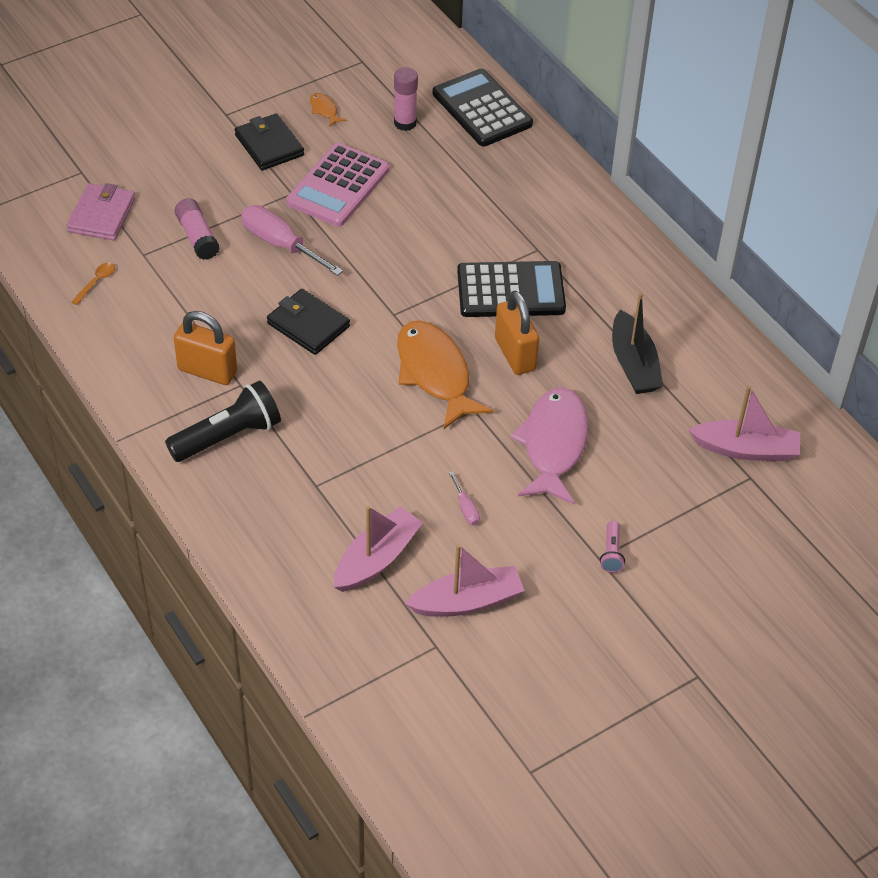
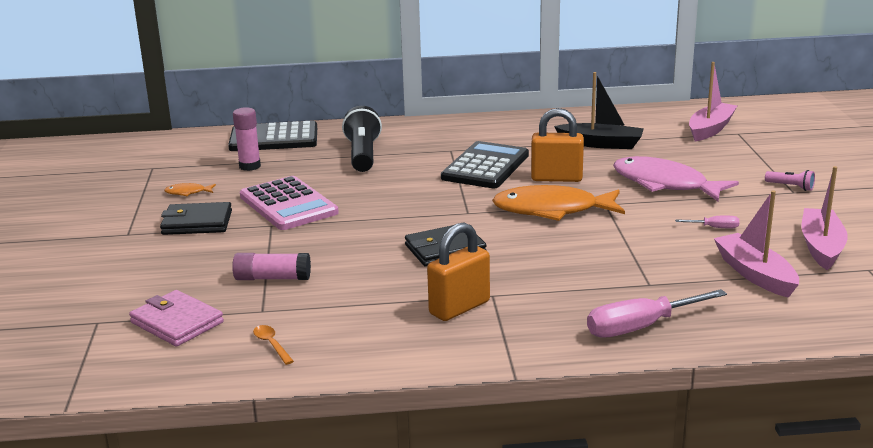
camera: 60 degrees left, 25 degrees down
(228, 436) = (556, 314): black flashlight -> black flashlight (363, 155)
(281, 244) = (330, 242): pink screwdriver -> pink screwdriver (640, 327)

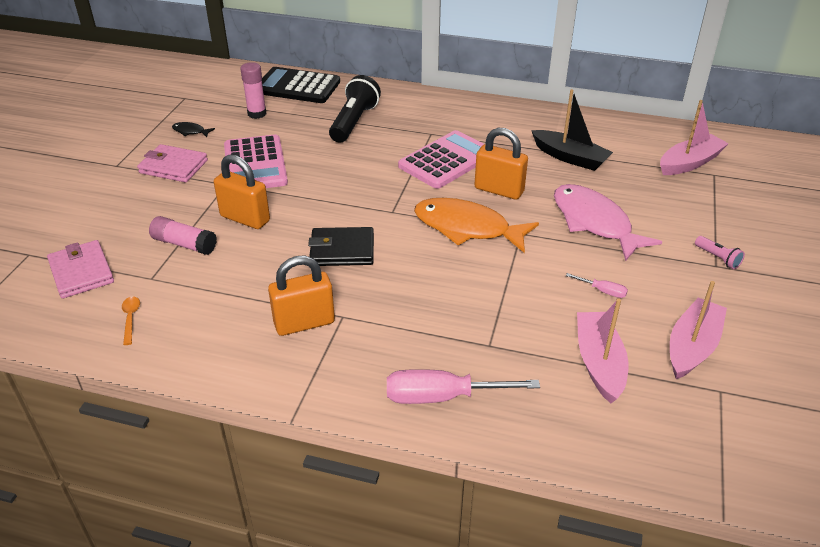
camera: 20 degrees right, 15 degrees up
(188, 192) = (190, 131): orange fish -> black fish
(197, 223) = (173, 167): black wallet -> pink wallet
(319, 246) = (245, 218): none -> orange padlock
(485, 167) = (446, 160): black calculator -> pink calculator

